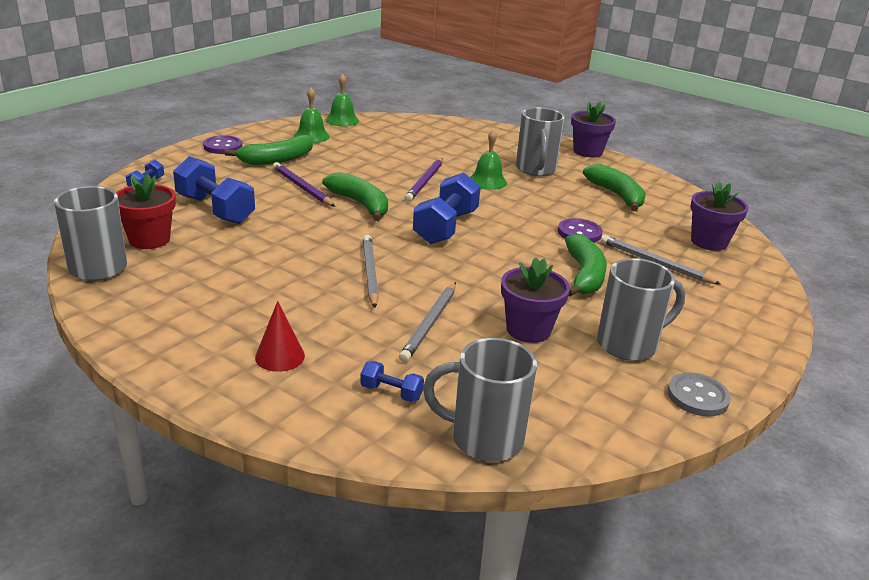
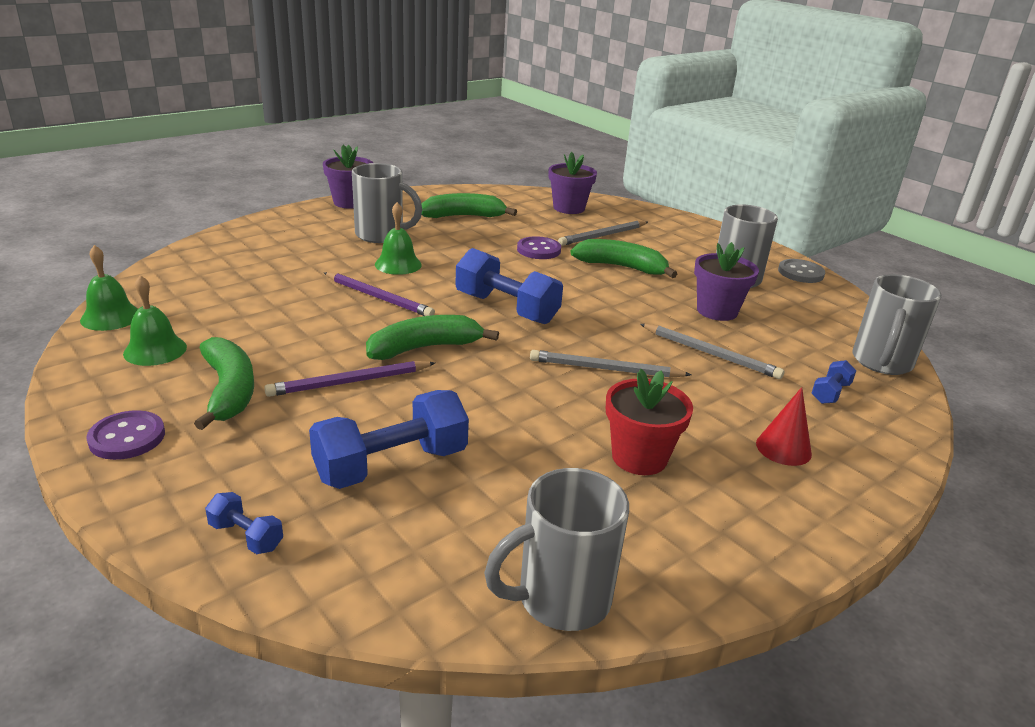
camera: 75 degrees left, 0 degrees up
(149, 239) = (477, 538): red flower pot -> red flower pot (639, 457)

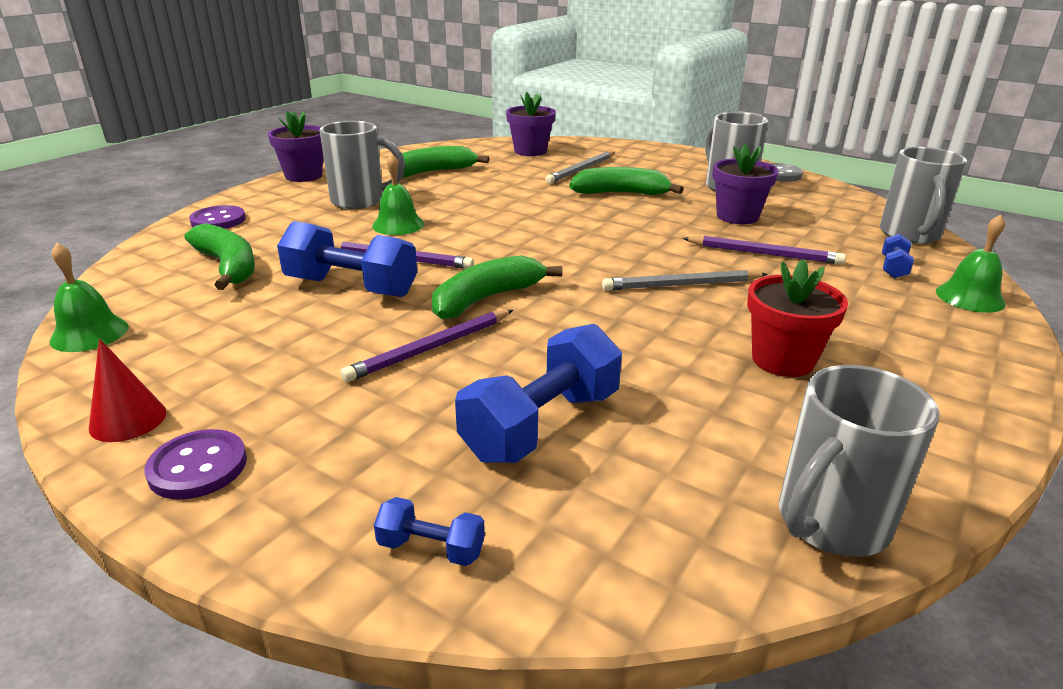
camera: 15 degrees left, 0 degrees up
(155, 350) = (171, 359): green bell -> green bell (970, 297)
(229, 391) = (295, 386): green banana -> green banana (228, 266)
(506, 308) = (541, 247): blue dumbbell -> blue dumbbell (351, 287)
(538, 250) = (531, 190): purple button -> purple button (218, 220)
(710, 354) = (764, 254): grey pencil -> purple pencil
(783, 448) = (899, 323): red cone -> red cone (128, 420)

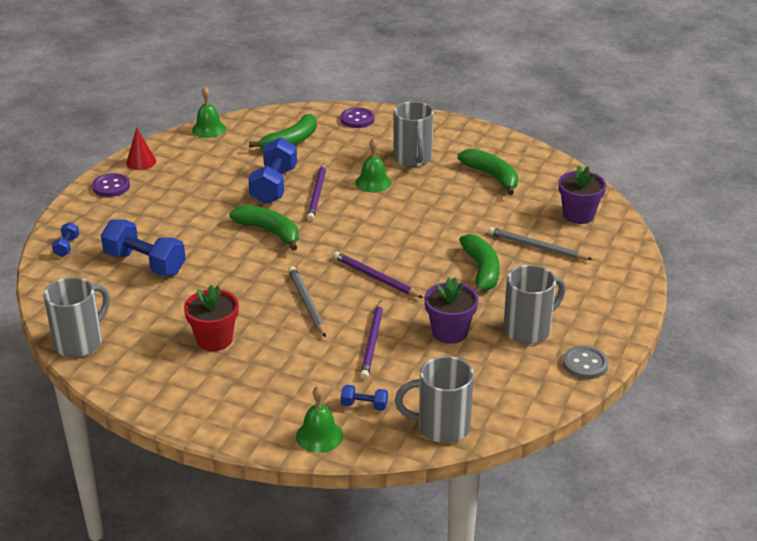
camera: 80 degrees right, 5 degrees up
(303, 176) = (455, 126): purple flower pot -> none
(431, 348) = (209, 223): purple pencil -> purple pencil (375, 278)
(830, 523) = (80, 343): grey mug -> grey mug turned 90 degrees clockwise

